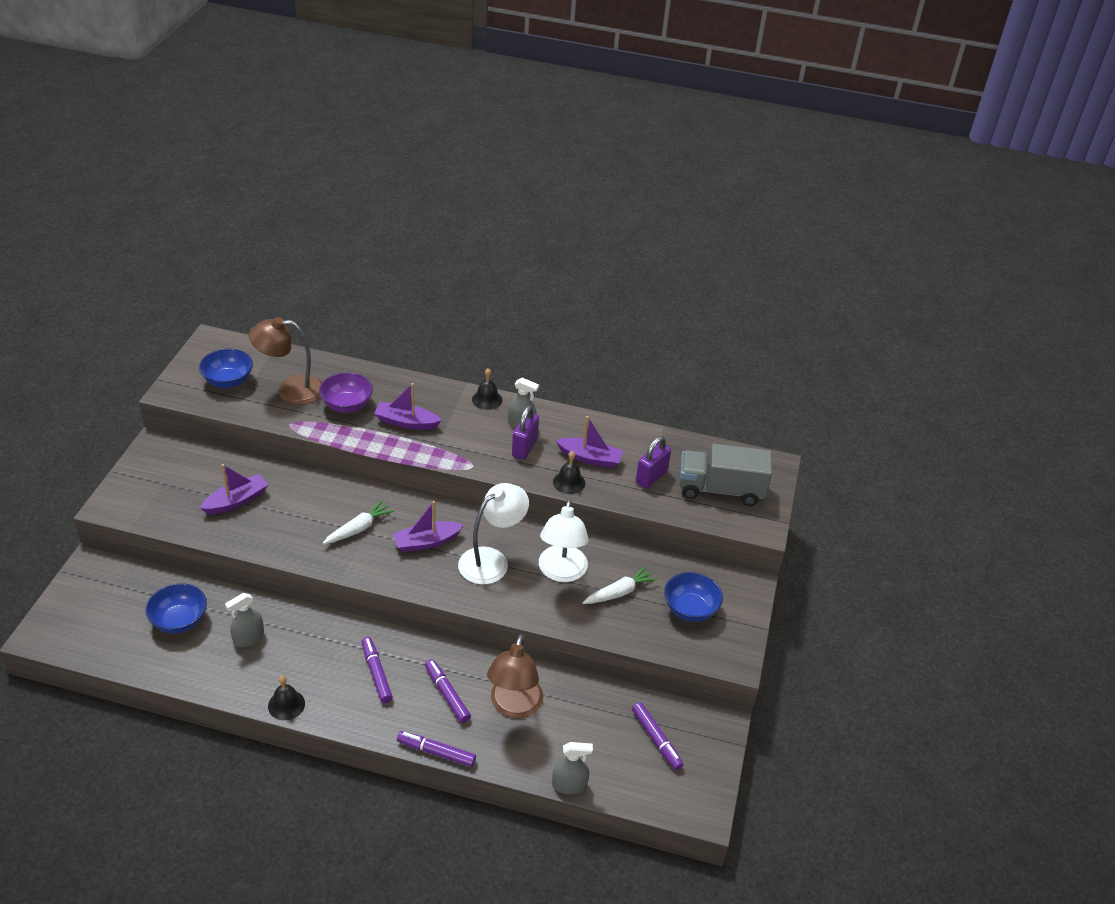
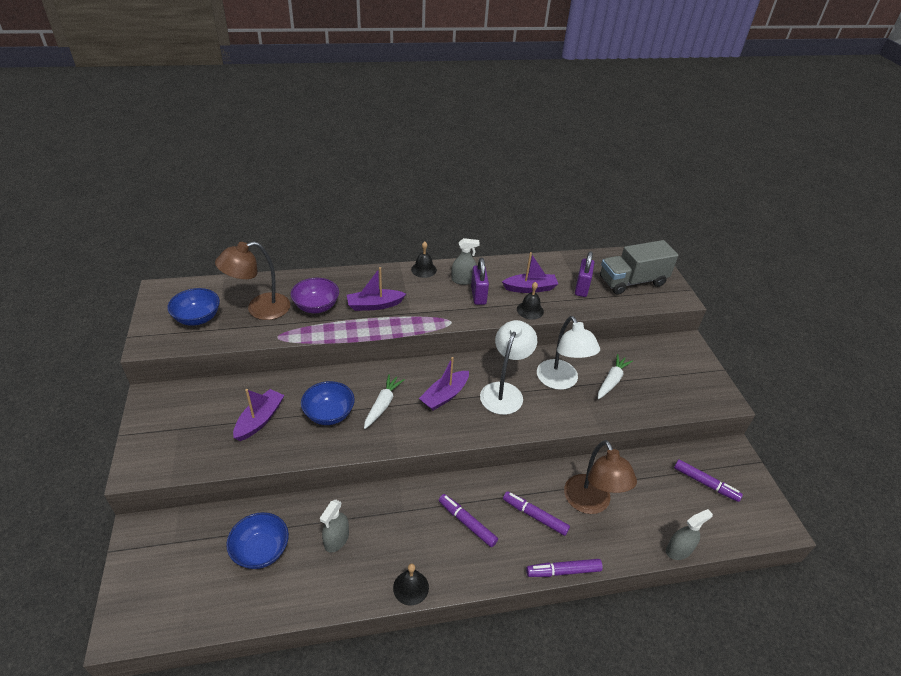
camera: 25 degrees left, 0 degrees up
(690, 609) = (666, 374): blue bowl -> blue bowl (329, 414)

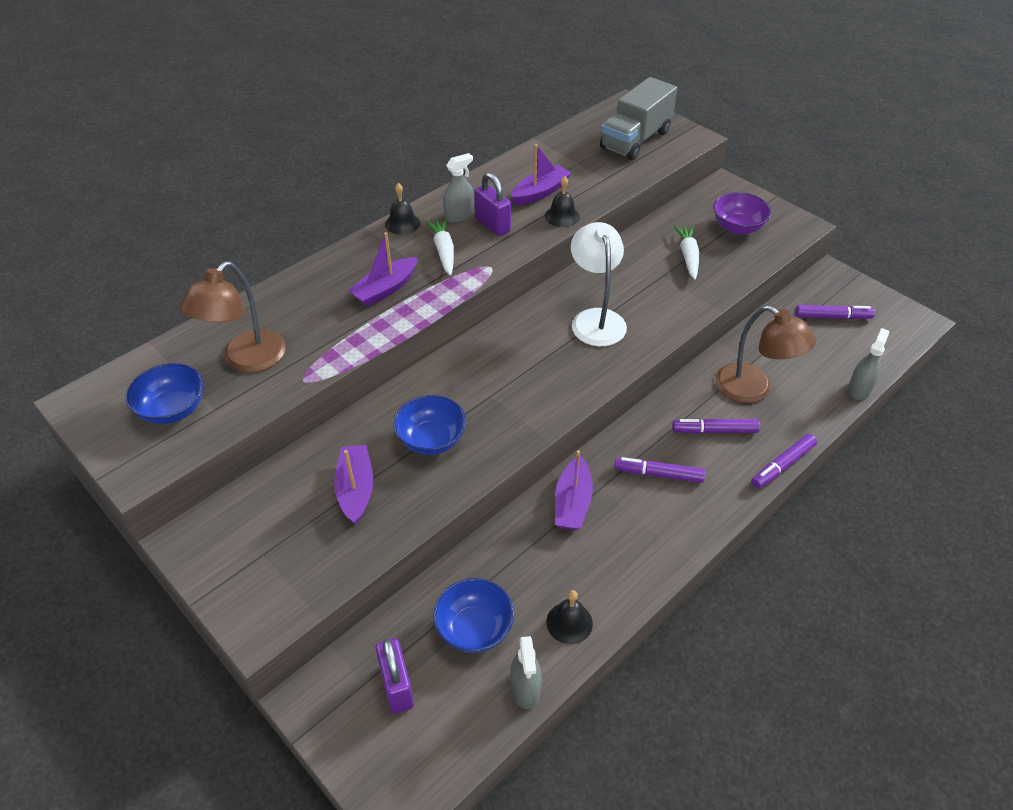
camera: 30 degrees left, 5 degrees up
(316, 306) = (316, 323): purple bowl -> purple bowl (737, 227)
(336, 539) = (544, 568): grey spray bottle -> grey spray bottle (525, 688)
(382, 405) = (482, 398): white carrot -> white carrot (444, 251)
(411, 587) = (661, 566): black bell -> black bell (569, 622)
(445, 395) = (539, 354): purple boat -> purple boat (572, 502)
(561, 381) = (641, 281): white lamp -> none
(581, 288) = (592, 169): purple padlock -> purple padlock (397, 687)

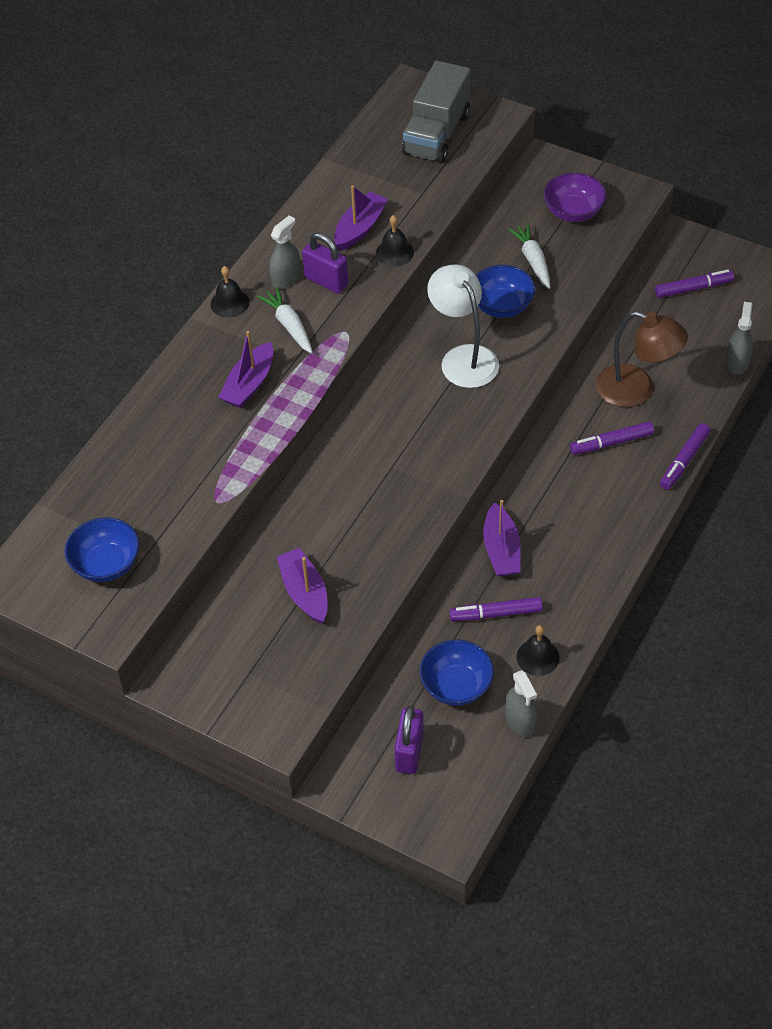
camera: 15 degrees left, 5 degrees up
(246, 360) = (149, 496): brown lamp -> none
(397, 687) = (409, 752): purple padlock -> purple padlock turned 45 degrees clockwise
(431, 440) = (354, 526): blue bowl -> blue bowl (502, 306)
(658, 474) = (572, 501): purple marker -> purple marker (496, 614)

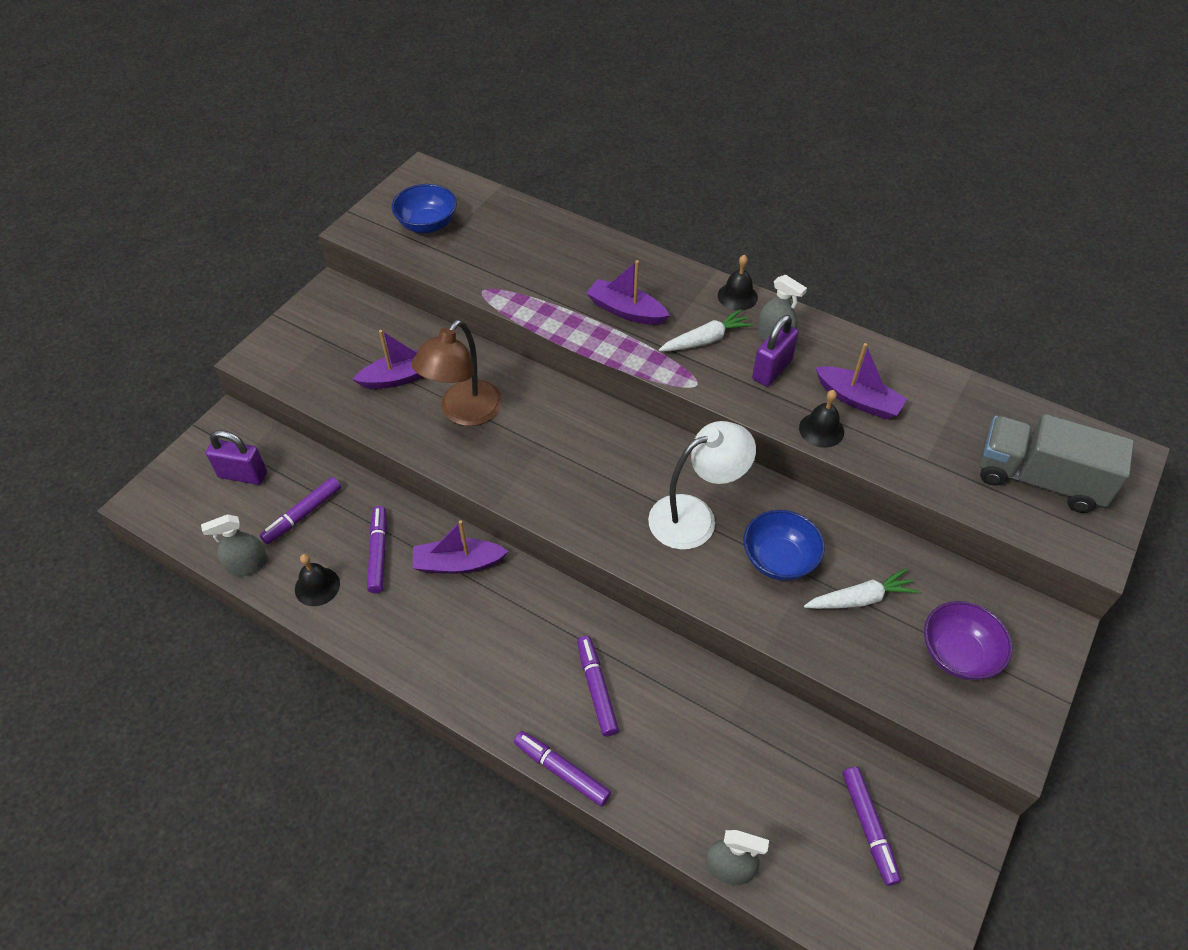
camera: 90 degrees right, 0 degrees up
(456, 686) = (303, 514): blue bowl -> purple marker
(636, 390) = (680, 727): brown lamp -> brown lamp (464, 412)

